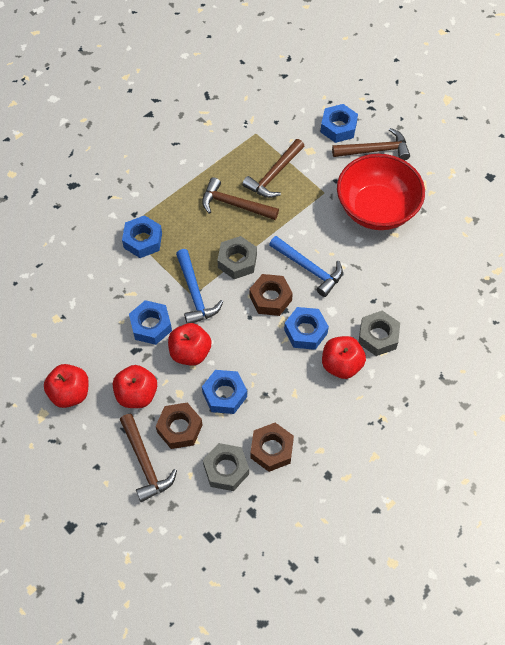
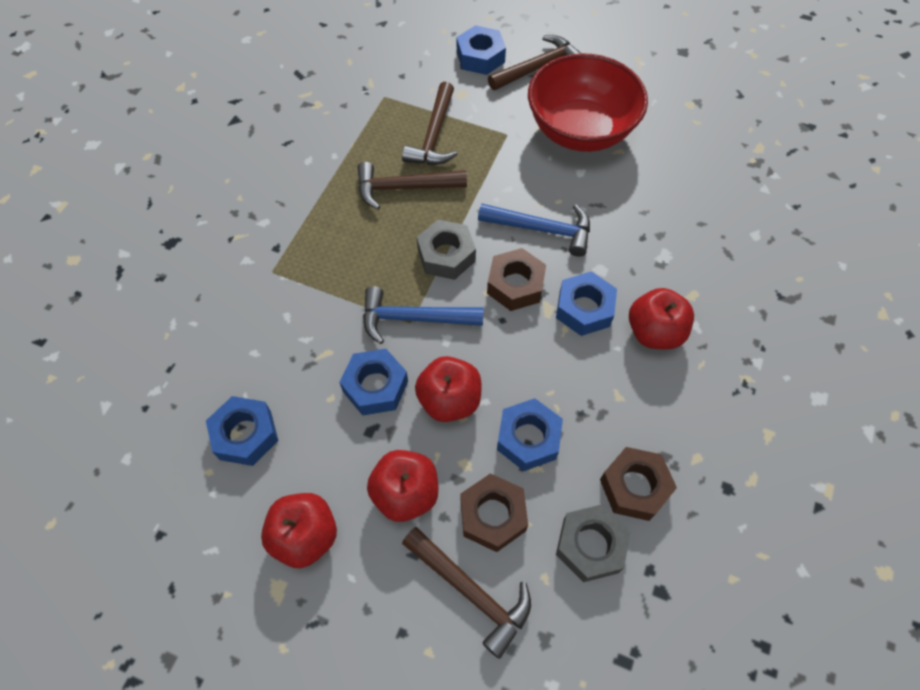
camera: 25 degrees left, 0 degrees up
(143, 240) = (305, 277): blue nut -> blue nut (245, 435)
(195, 293) = (413, 318): blue hammer -> blue hammer turned 135 degrees clockwise
(378, 336) = (676, 278): grey nut -> none

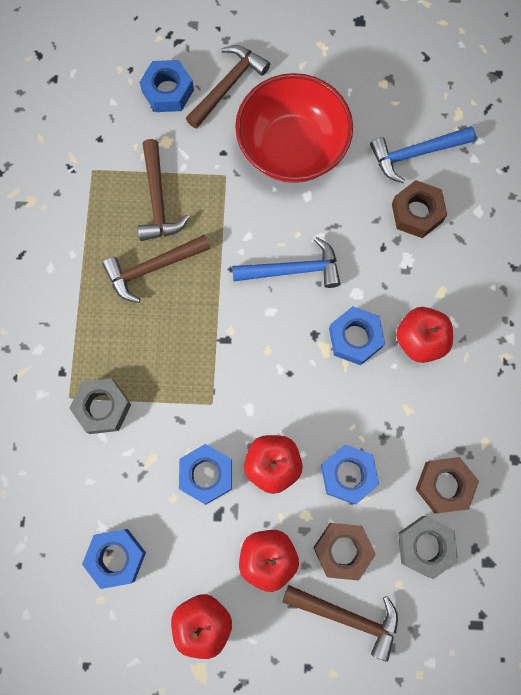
camera: 20 degrees left, 15 degrees up
(413, 318) = (213, 399): blue hammer -> blue hammer (415, 154)
(446, 255) = (218, 326): grey nut -> grey nut (102, 407)
(515, 285) = (289, 335): brown nut -> brown nut (417, 213)

